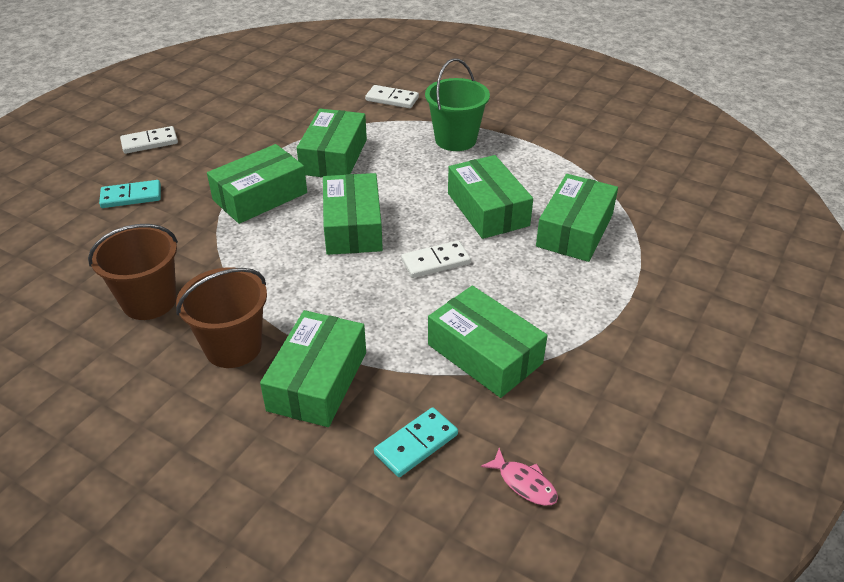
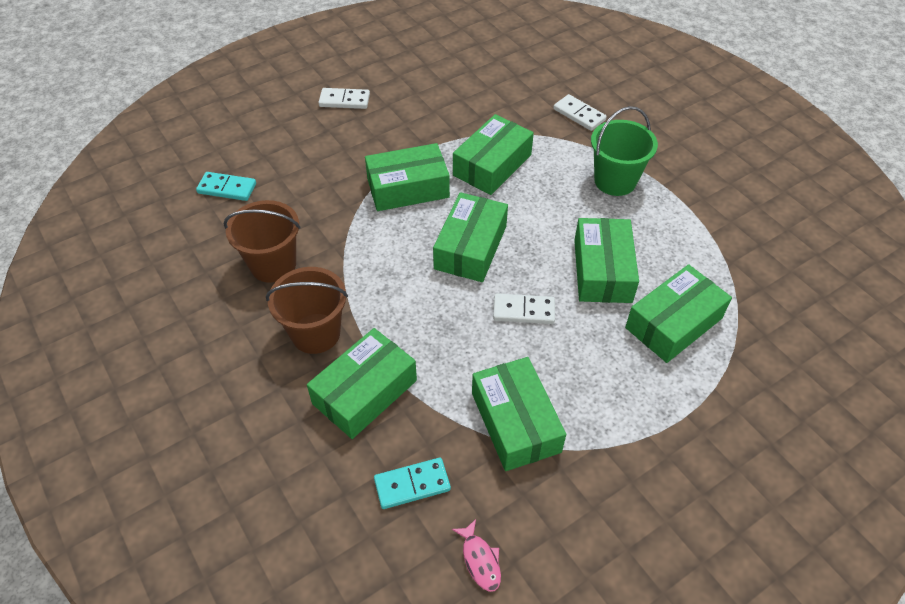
camera: 25 degrees right, 10 degrees up
(131, 196) = (305, 154): turquoise domino -> turquoise domino (227, 188)

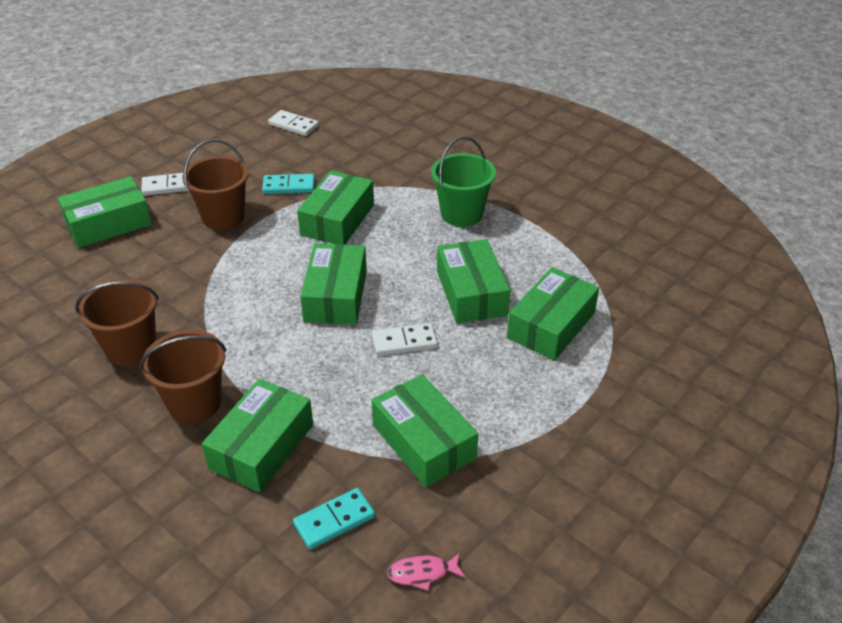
camera: 15 degrees left, 10 degrees down
(227, 188) = (60, 286): turquoise domino -> turquoise domino (289, 186)
(386, 142) = (223, 217): none -> brown bucket
(408, 188) = (257, 254): green box -> green box (108, 223)
(480, 560) = (422, 573): pink fish -> pink fish turned 120 degrees clockwise
(579, 114) = (411, 163): white domino -> white domino (293, 125)

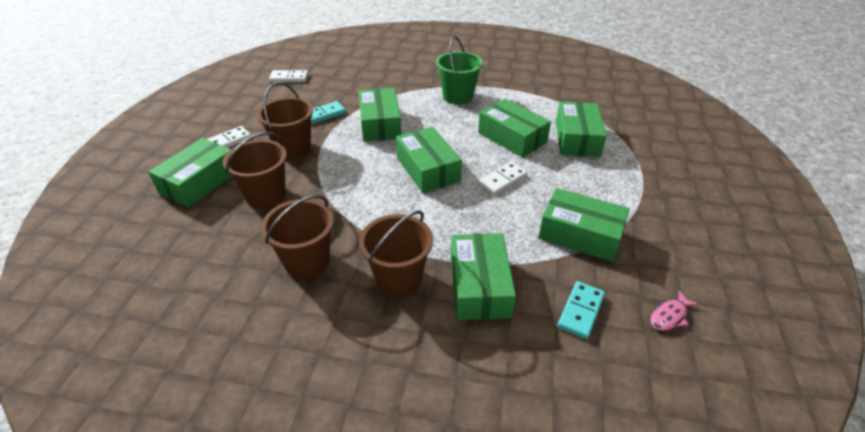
camera: 30 degrees left, 0 degrees up
(153, 262) = (266, 196): none -> brown bucket

